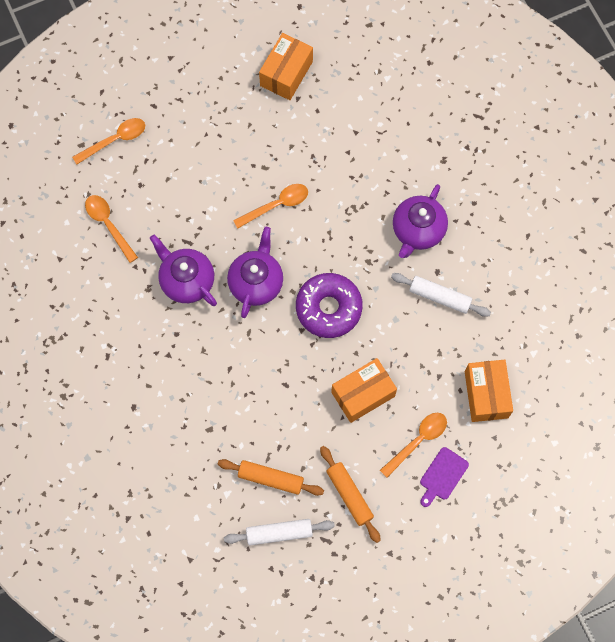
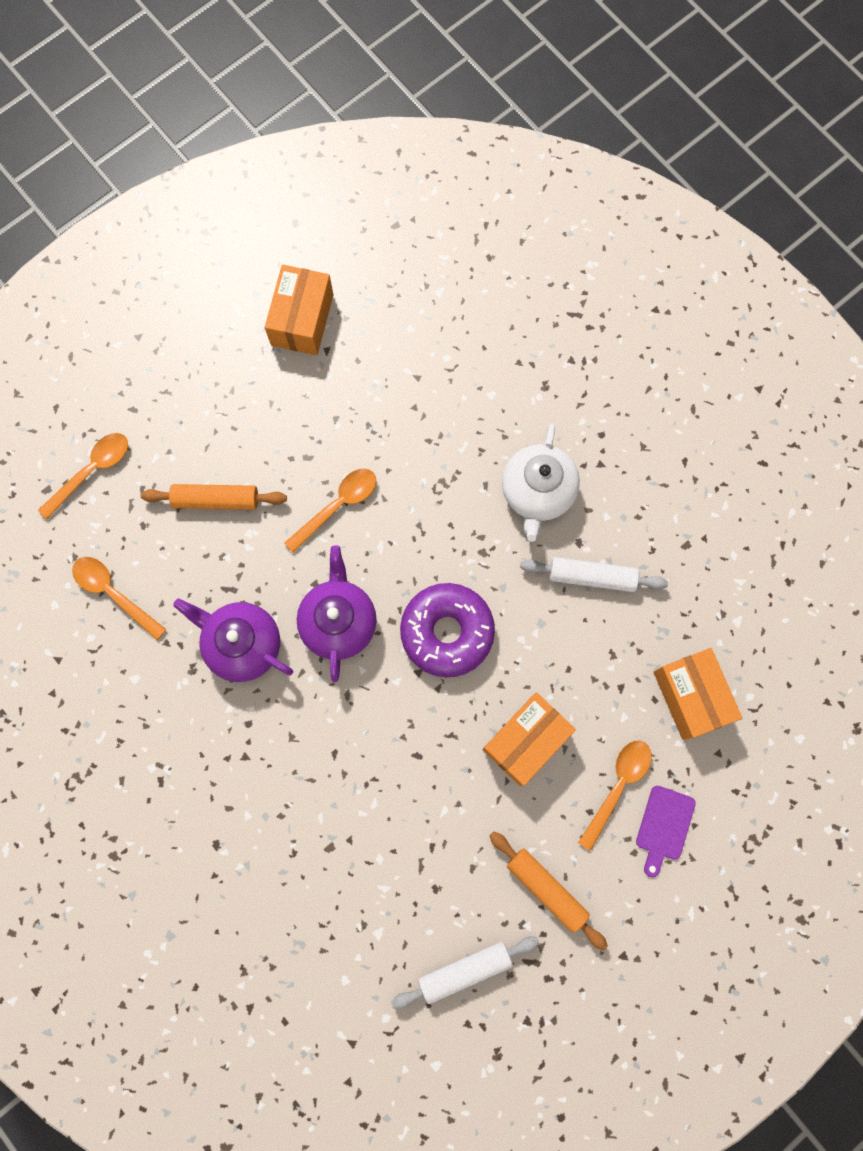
camera: 15 degrees left, 5 degrees up
(270, 478) = (432, 895): orange rolling pin -> orange rolling pin (216, 500)
(417, 230) = (537, 492): purple teapot -> white teapot

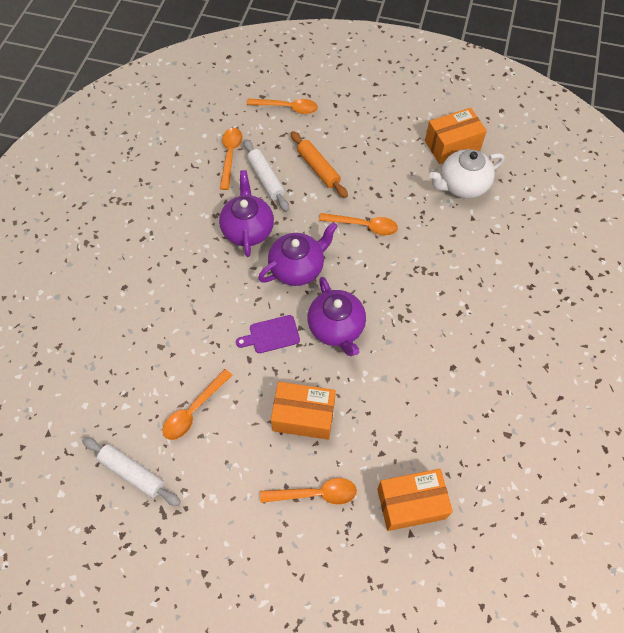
camera: 55 degrees right, 15 degrees down
(437, 858) = (193, 410): none -> orange spoon
(447, 632) = (336, 328): purple donut -> purple teapot
(537, 492) = (462, 323): white teapot -> white teapot (462, 185)
(546, 889) = (217, 491): orange rolling pin -> none
(592, 577) = (437, 389): white rolling pin -> white rolling pin (266, 179)
(664, 826) = (310, 543): purple cutting board -> purple cutting board (271, 335)
(691, 696) = (411, 504): orange box -> orange box turned 45 degrees clockwise

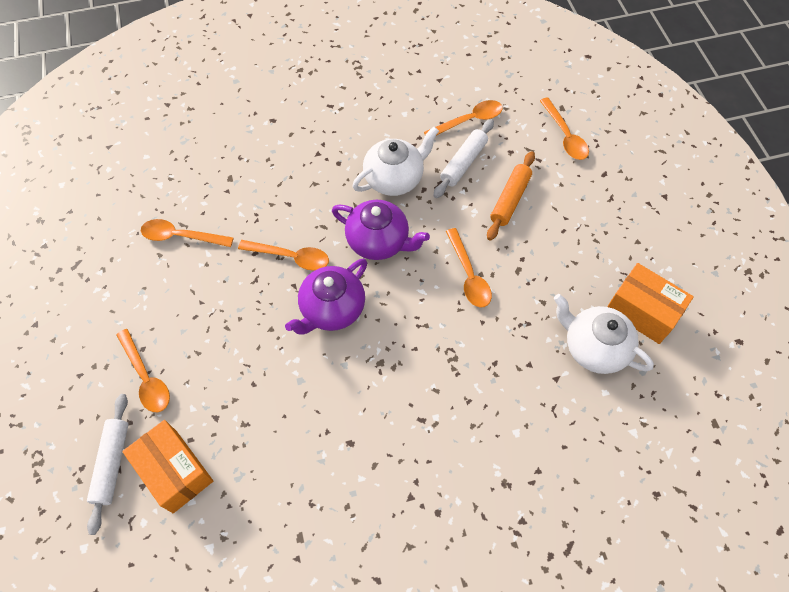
camera: 60 degrees right, 0 degrees up
(132, 473) = (101, 223): white rolling pin -> white rolling pin (112, 464)
(248, 229) = (395, 178): purple teapot -> white teapot
(271, 335) = (291, 257): purple cutting board -> orange spoon
(303, 416) = (220, 328): orange box -> none

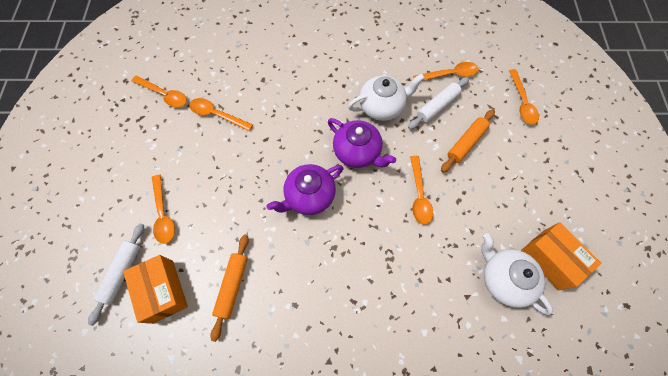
camera: 15 degrees right, 5 degrees up
(264, 442) = (232, 286): none -> orange rolling pin
(291, 257) = (290, 149): orange spoon -> orange spoon (164, 95)

